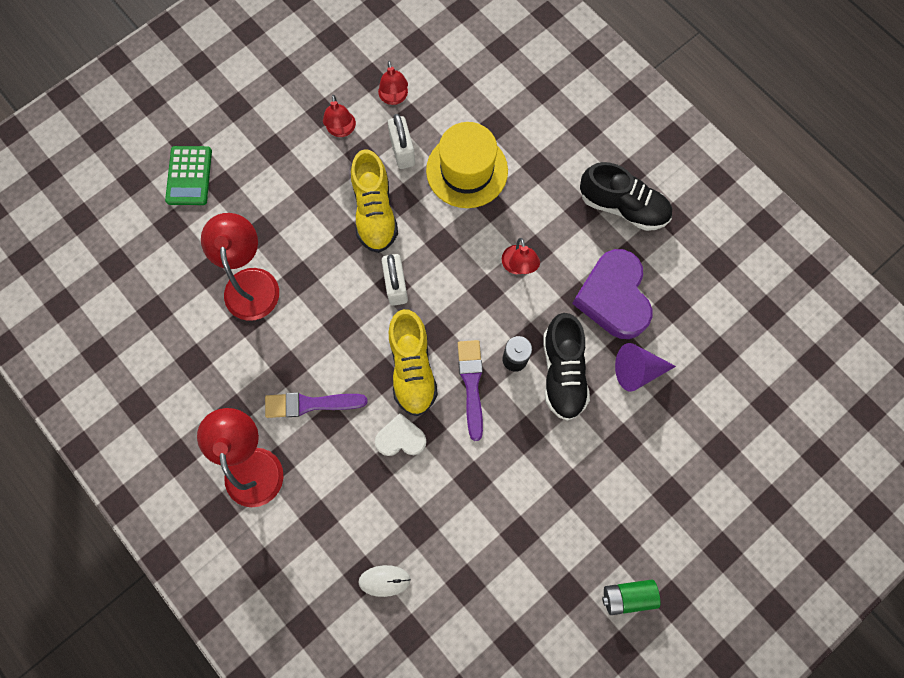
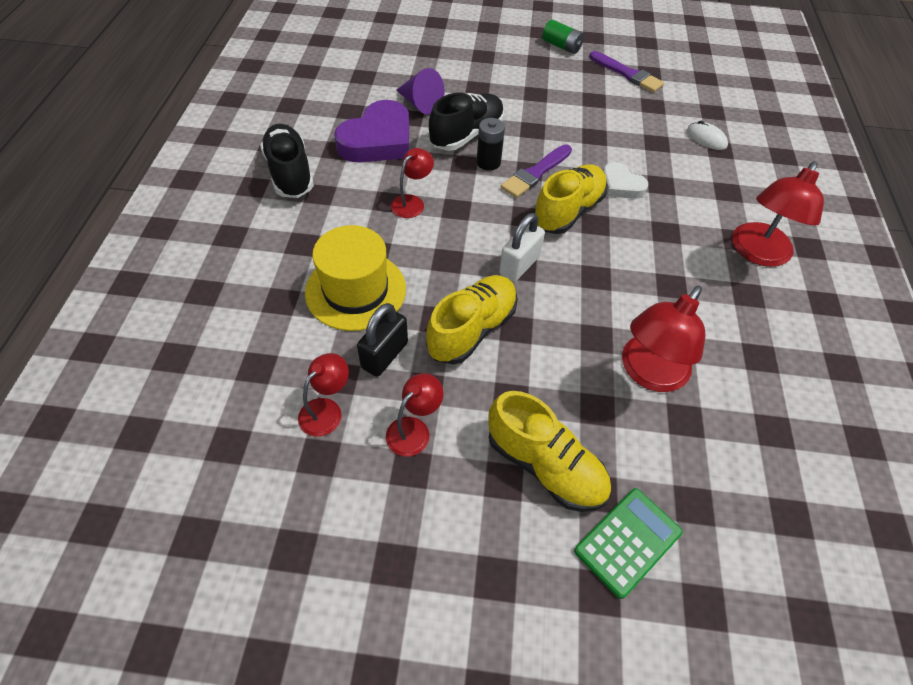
camera: 135 degrees left, 20 degrees down
(260, 174) = (545, 465): none -> yellow shoe
(310, 404) = (673, 251): purple brush -> purple brush (627, 74)
(402, 151) = (384, 355): white padlock -> black padlock

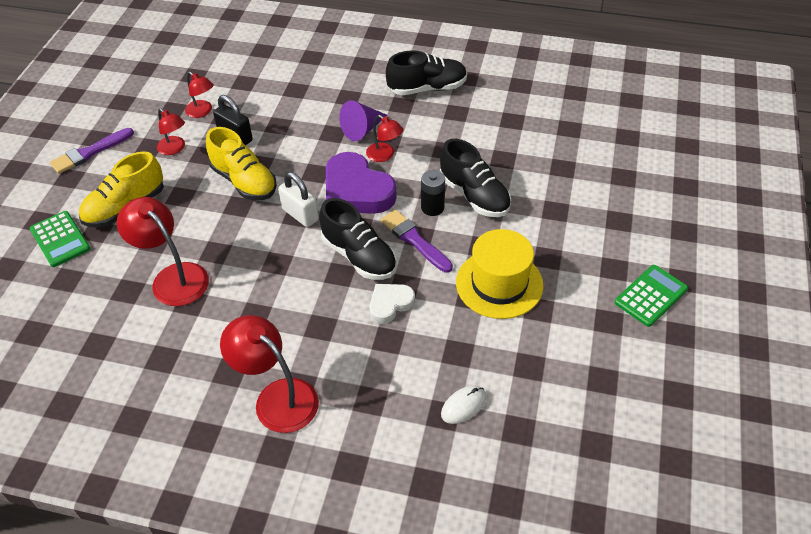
camera: 100 degrees right, 5 degrees down
(356, 290) = (296, 124): yellow hat -> yellow hat (499, 284)
(378, 140) = (468, 137): purple heart -> purple heart (356, 191)
(420, 104) = (524, 166): purple cone -> purple cone (362, 130)
(561, 46) = (650, 296): green battery -> green calculator
(568, 211) = (359, 256): yellow shoe -> black shoe
(627, 74) = (595, 354): purple brush -> purple brush (89, 152)

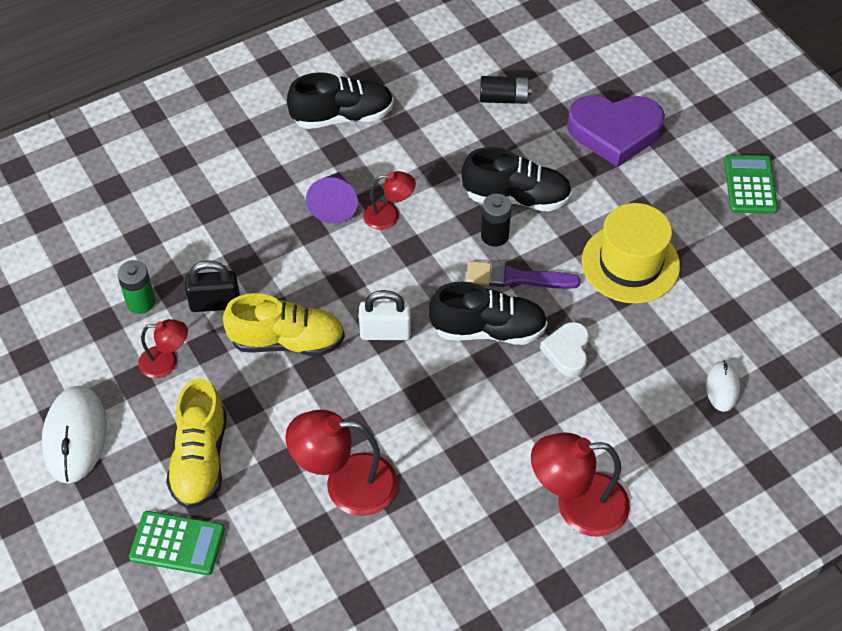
camera: 45 degrees left, 5 degrees up
(89, 152) = (75, 436): purple brush -> white mouse
(202, 112) = (141, 302): red lamp -> green battery
(356, 191) = (407, 270): purple heart -> purple heart (614, 132)
(427, 88) = (342, 117): black shoe -> black shoe turned 45 degrees clockwise
(539, 137) = (504, 98): none -> black battery

